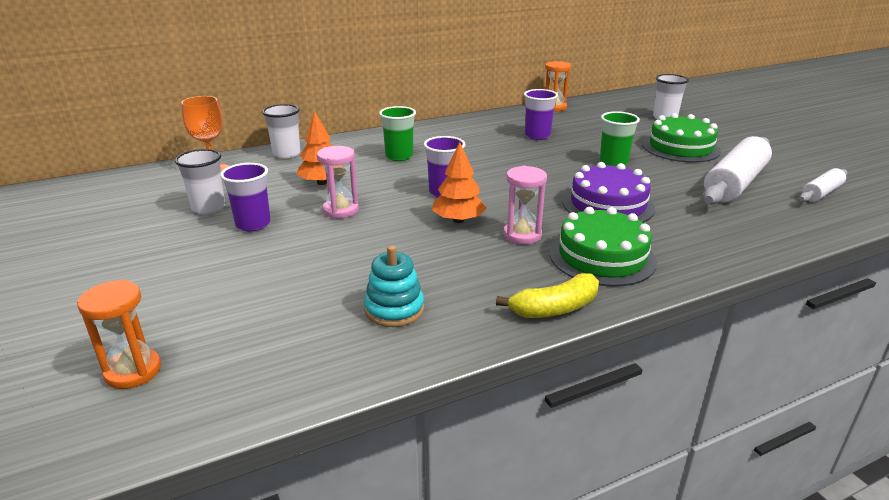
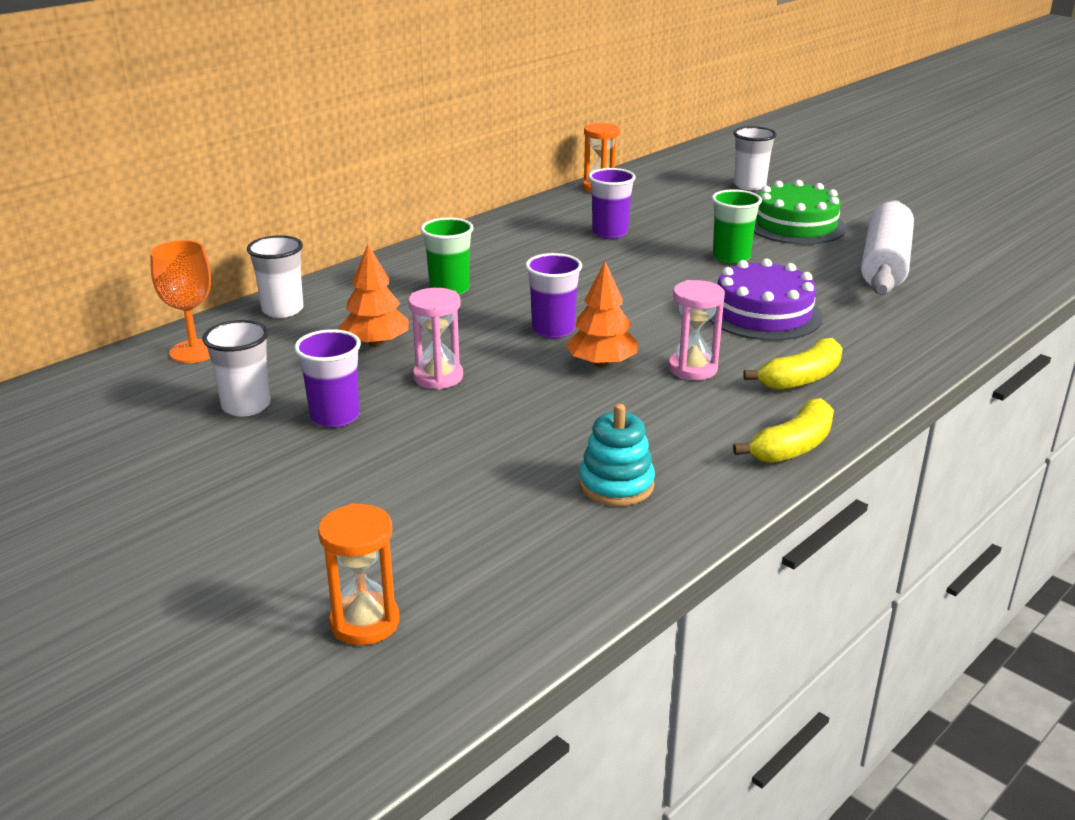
camera: 20 degrees left, 0 degrees up
(602, 257) = (801, 378): green cake -> yellow banana
(821, 193) = (980, 261): white rolling pin -> none

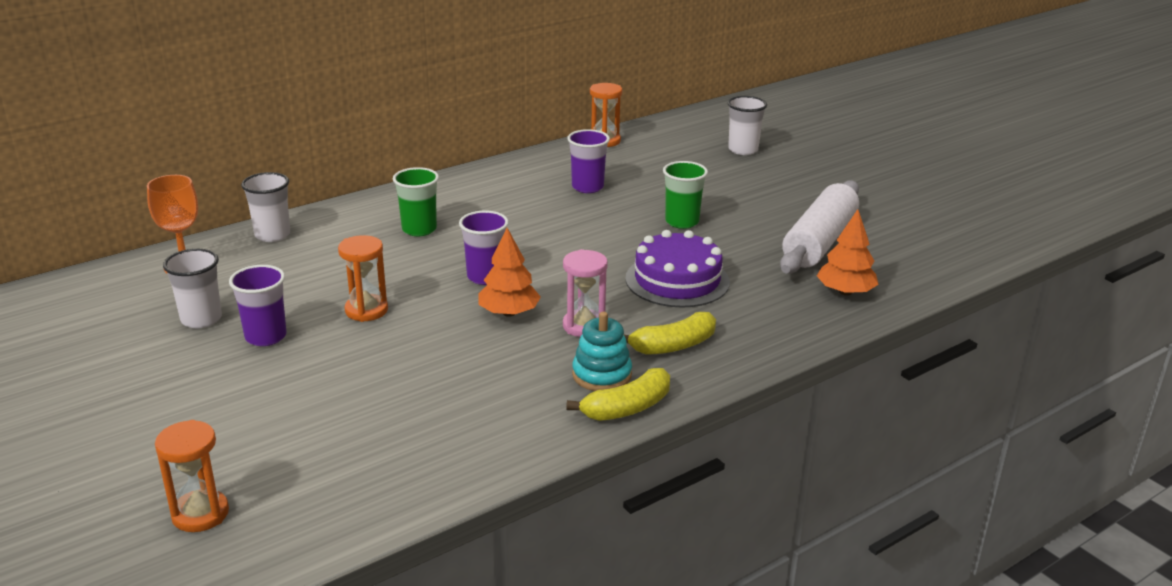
camera: 10 degrees right, 0 degrees up
(375, 343) = (332, 274): orange tree -> orange tree (845, 292)
(438, 377) = (366, 310): pink hourglass -> orange hourglass
(616, 485) = (459, 424): turquoise stacking toy -> turquoise stacking toy (602, 375)
(795, 225) = (760, 195): green cake -> none

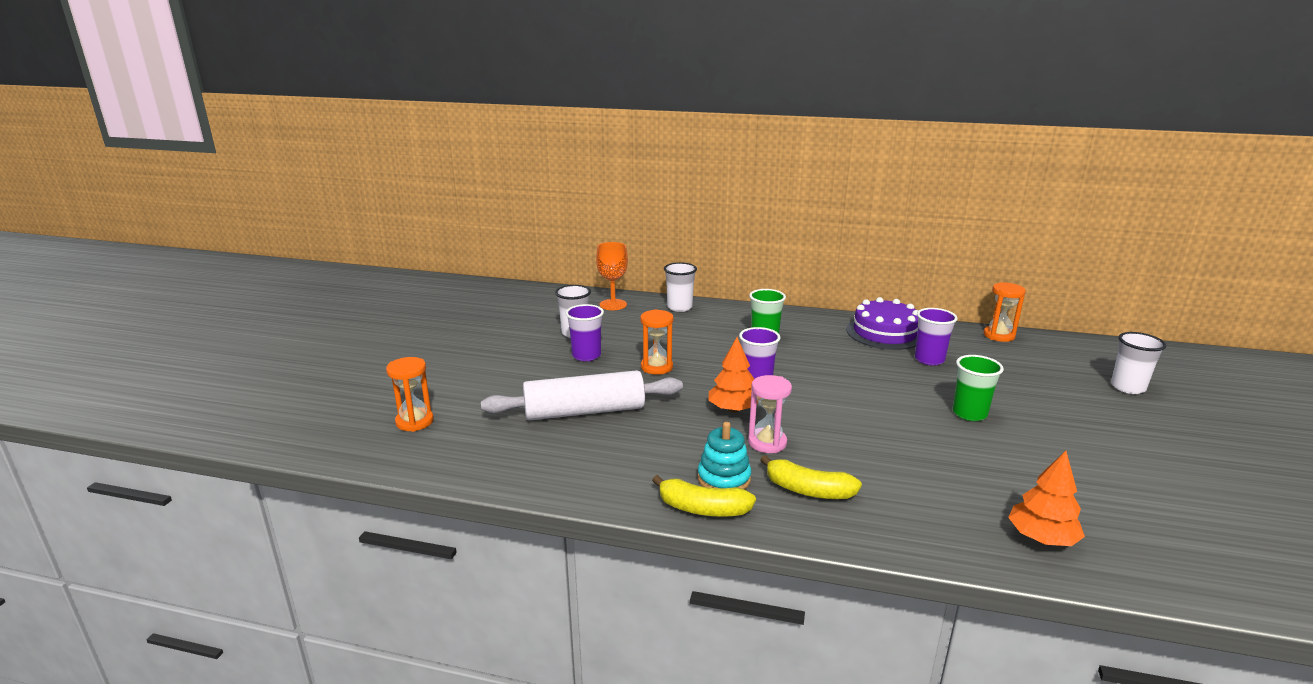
camera: 50 degrees right, 5 degrees down
(677, 280) = (892, 450): purple cake -> purple cake (885, 333)
(819, 242) = (1085, 487): white rolling pin -> white rolling pin (584, 411)

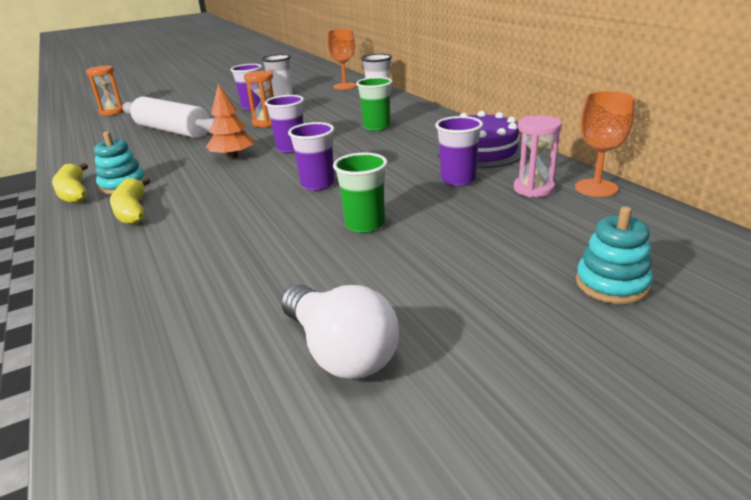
camera: 50 degrees right, 5 degrees up
(767, 443) = (193, 179): pink hourglass -> pink hourglass (533, 189)
(865, 401) = (317, 184): none -> purple cup
(999, 335) = (596, 188): orange hourglass -> orange goblet
(1041, 538) = (139, 318): orange tree -> none
(1128, 387) = (612, 284): white cup -> turquoise stacking toy
(1146, 482) = (340, 352): none -> white light bulb

